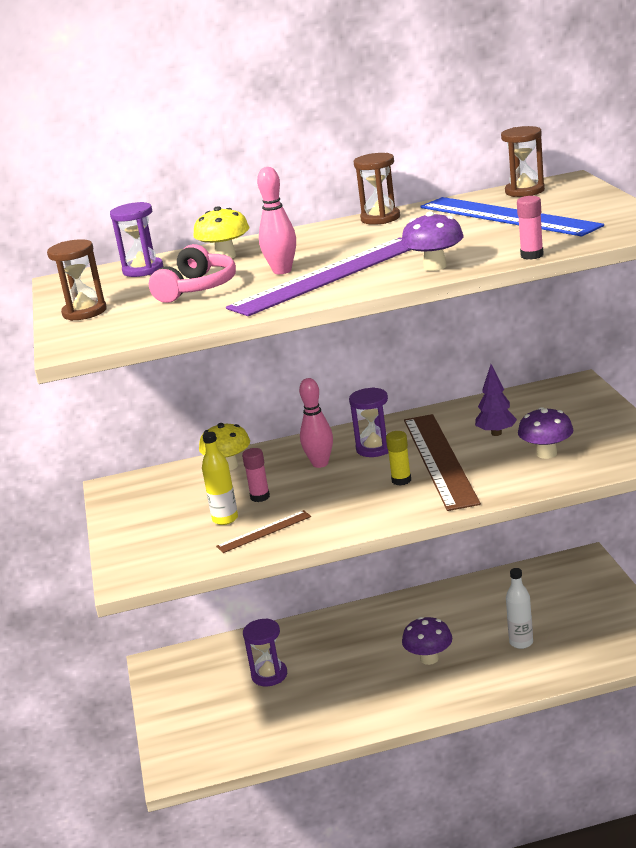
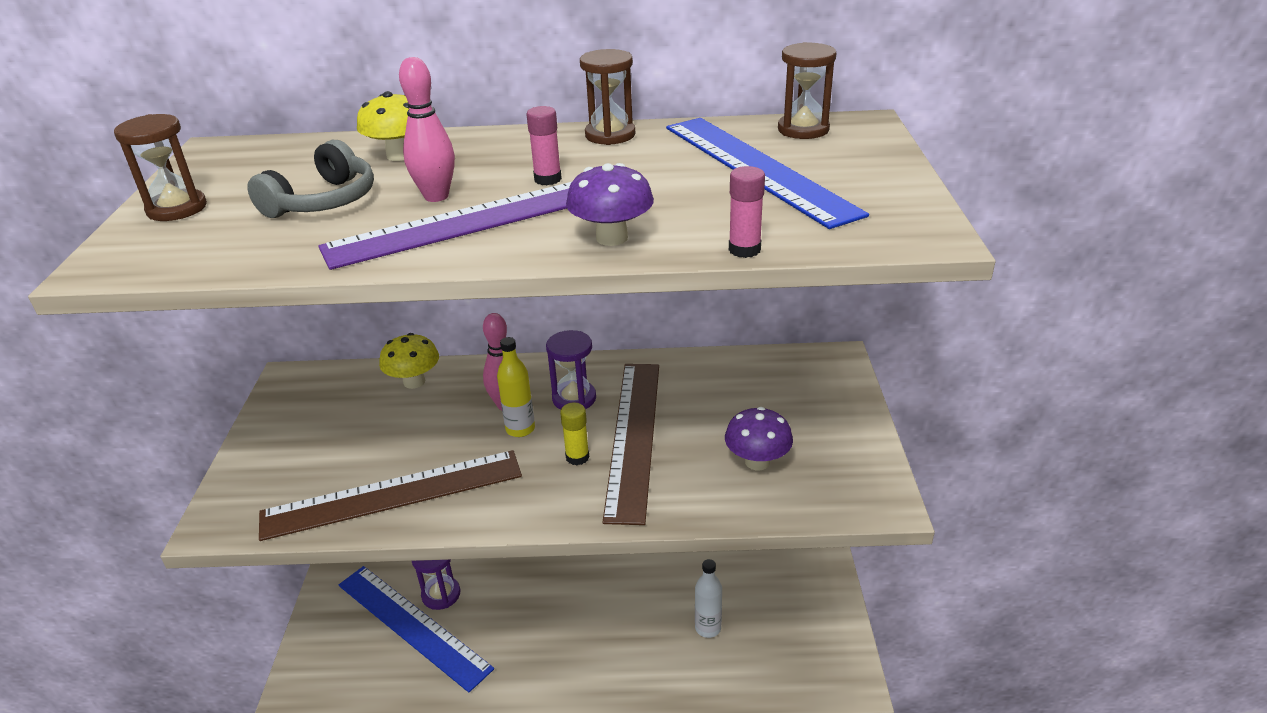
camera: 10 degrees right, 10 degrees up
(143, 270) = (300, 154): purple hourglass -> none
(197, 288) = (323, 201): pink headphones -> grey headphones
(225, 519) = (365, 462): yellow bottle -> yellow bottle (520, 429)
(255, 701) = (412, 625): none -> blue ruler
(260, 497) = (419, 438): pink glue stick -> pink glue stick (547, 179)
(264, 531) = (393, 494): brown ruler -> brown ruler, size x2.14
(429, 658) = (605, 621): purple mushroom -> none
(496, 433) = (715, 412): purple tree -> none

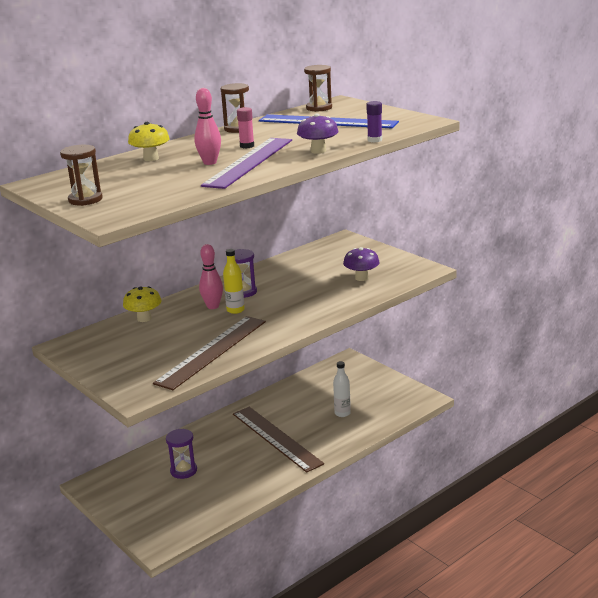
camera: 40 degrees left, 10 degrees down
(323, 201) = (158, 178): grey headphones -> none
(412, 625) = (185, 488): blue ruler -> none
(577, 457) = (280, 307): yellow glue stick -> none
(634, 436) = (295, 292): brown ruler -> brown ruler (276, 438)
(744, 249) = (374, 140): pink glue stick -> purple glue stick

